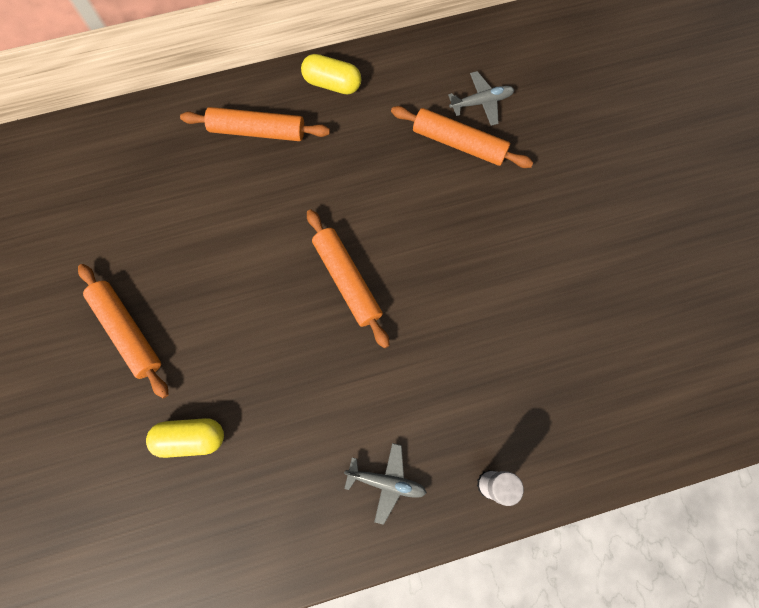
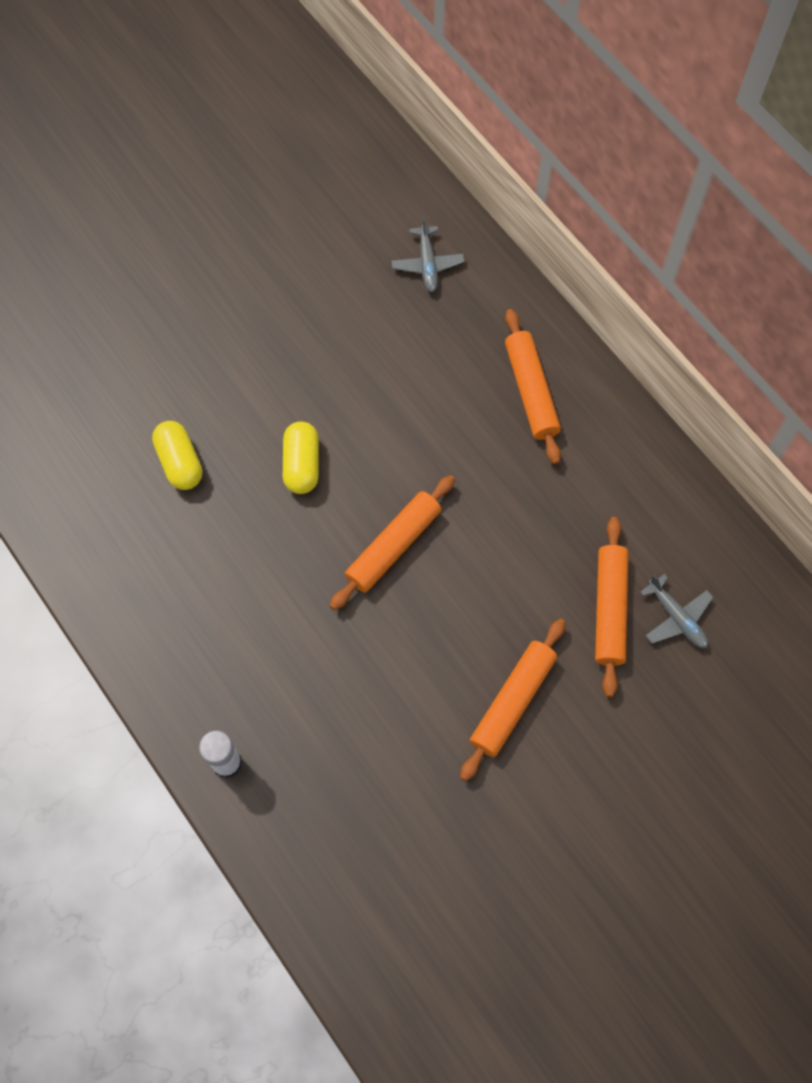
camera: 70 degrees right, 5 degrees down
(128, 331) = (263, 363): orange rolling pin -> orange rolling pin (513, 701)
(332, 84) = (625, 445): yellow capsule -> yellow capsule (302, 464)
(386, 482) = (196, 659): grey plane -> grey plane (427, 264)

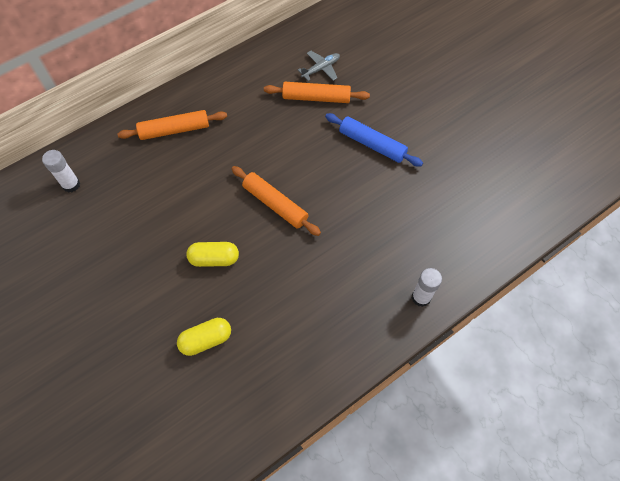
camera: 90 degrees left, 5 degrees down
(427, 264) = (71, 185): grey plane -> white glue stick
(513, 701) = (372, 144): orange rolling pin -> blue rolling pin

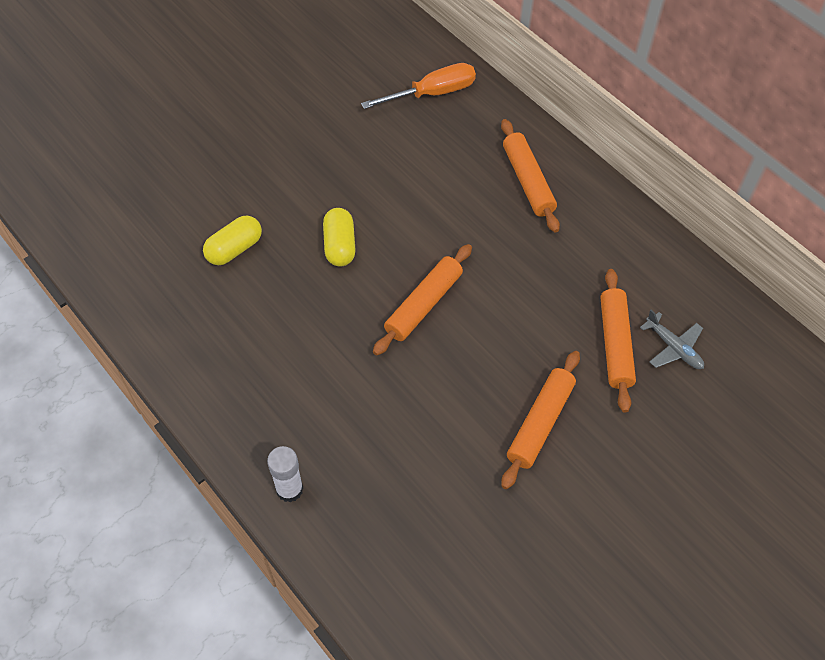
camera: 85 degrees right, 5 degrees down
(71, 185) = (432, 93): white glue stick -> orange screwdriver
(206, 340) = (234, 249): yellow capsule -> yellow capsule turned 75 degrees clockwise
(372, 144) = (540, 423): blue rolling pin -> orange rolling pin

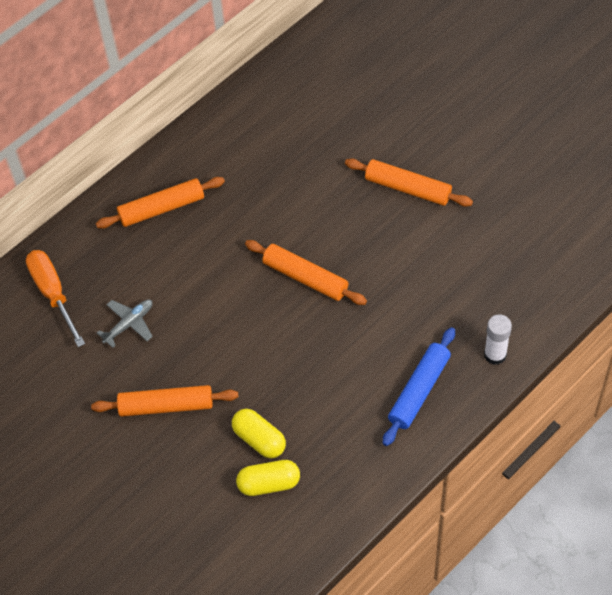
camera: 90 degrees left, 0 degrees up
(259, 401) = (419, 390): none -> blue rolling pin
(339, 245) = (247, 351): yellow capsule -> yellow capsule (269, 483)
(615, 344) = (328, 141): orange rolling pin -> orange rolling pin (166, 406)
(673, 348) = (327, 103): grey plane -> grey plane (129, 324)

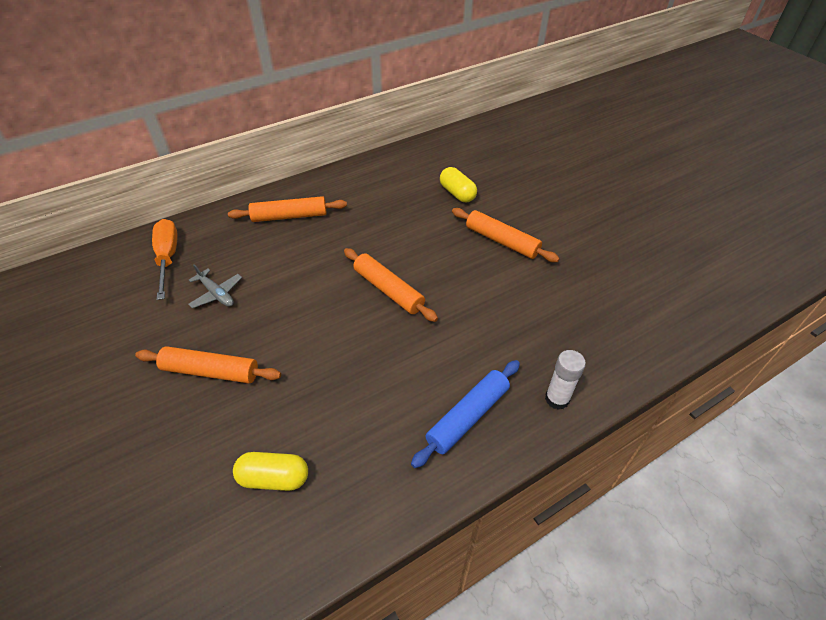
camera: 10 degrees right, 10 degrees down
(129, 324) = (216, 294): grey plane -> grey plane turned 75 degrees clockwise
(259, 439) = (285, 427): yellow capsule -> yellow capsule (457, 193)

